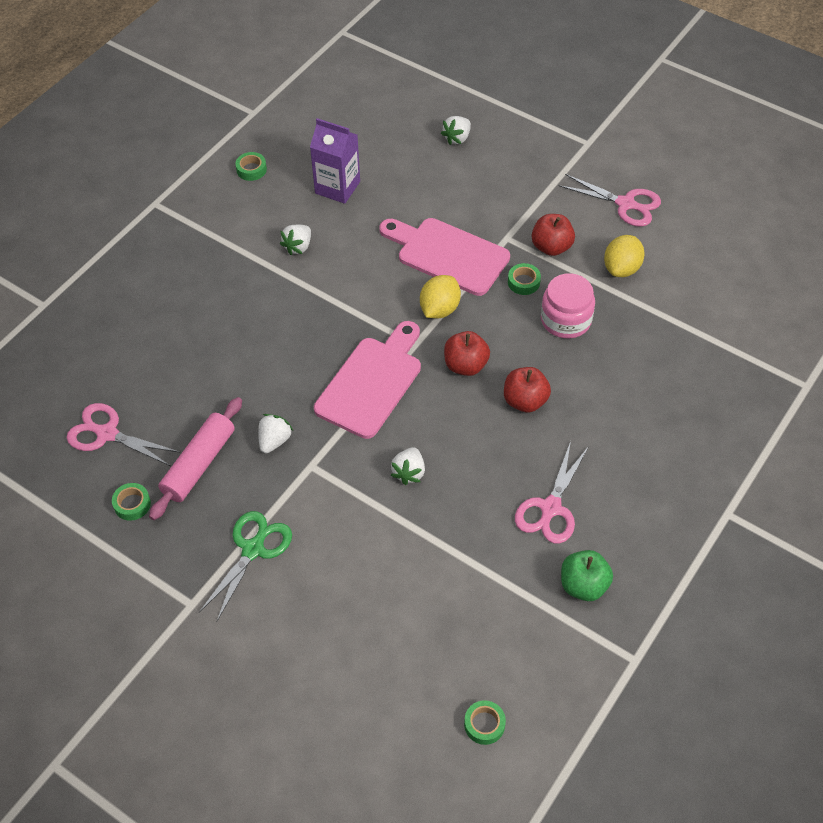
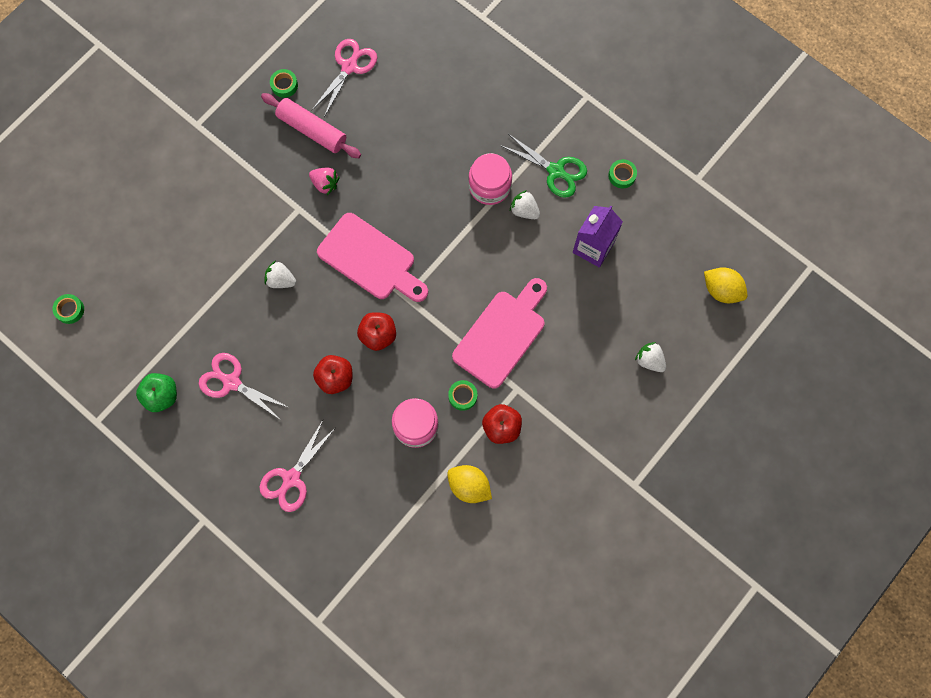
camera: 95 degrees right, 20 degrees up
(253, 549) = (233, 166): green scissors -> green scissors (556, 171)
(269, 279) = (489, 186): none -> pink jar
(274, 441) = (325, 184): white strawberry -> pink strawberry
(439, 309) = (440, 321): yellow lemon -> yellow lemon (721, 290)
(626, 204) = (548, 506): pink scissors -> pink scissors (291, 479)

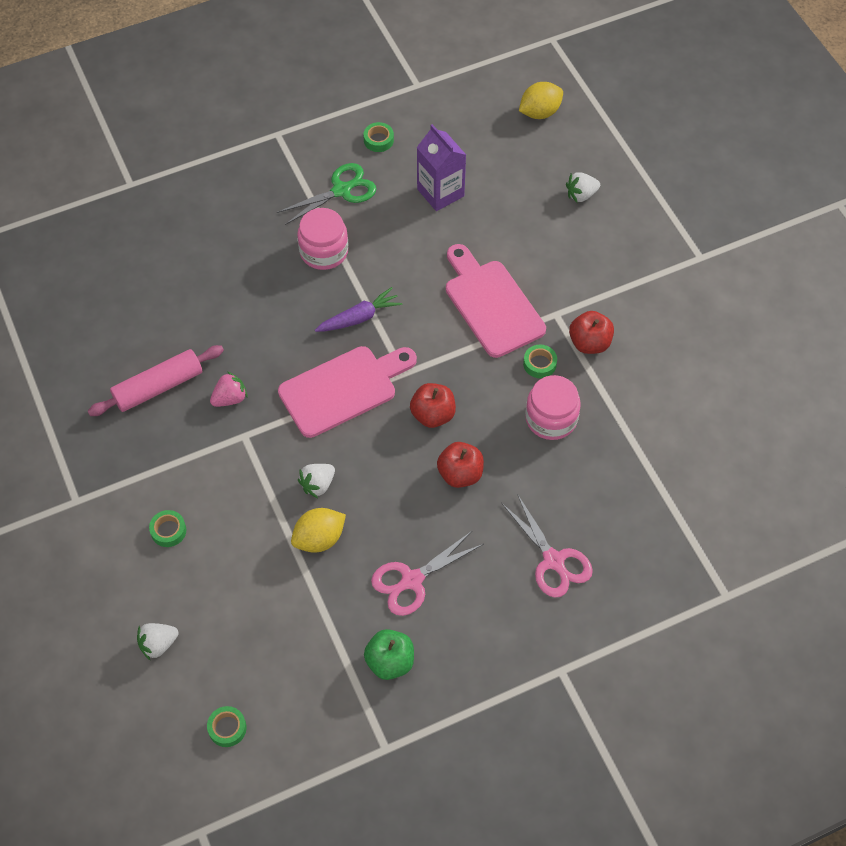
camera: 65 degrees left, 15 degrees down
(284, 85) = (86, 393): green tape -> green tape (168, 531)
(349, 66) = (106, 323): pink scissors -> none
(440, 241) = (359, 317): none -> purple carrot
(469, 486) = (639, 396): yellow lemon -> yellow lemon (319, 539)
(524, 210) = (368, 233): white strawberry -> white strawberry (158, 644)

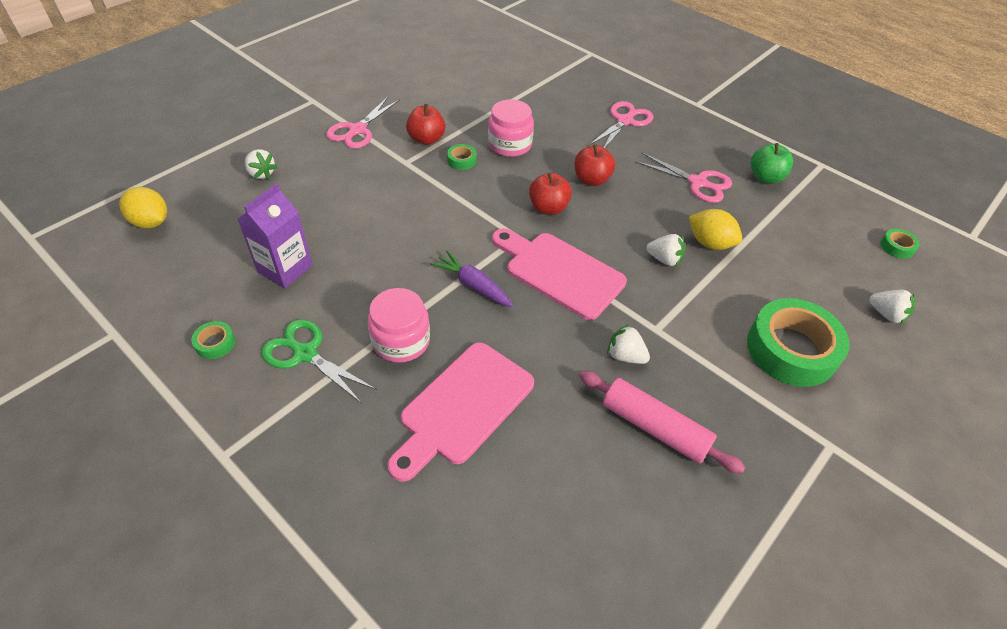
camera: 115 degrees left, 10 degrees down
(168, 531) = (791, 350): green tape -> green tape, size x2.37
(230, 398) = (625, 356): pink strawberry -> white strawberry
(491, 304) = (413, 201): pink cutting board -> pink cutting board (462, 407)
(628, 285) = (357, 130): none -> pink scissors

